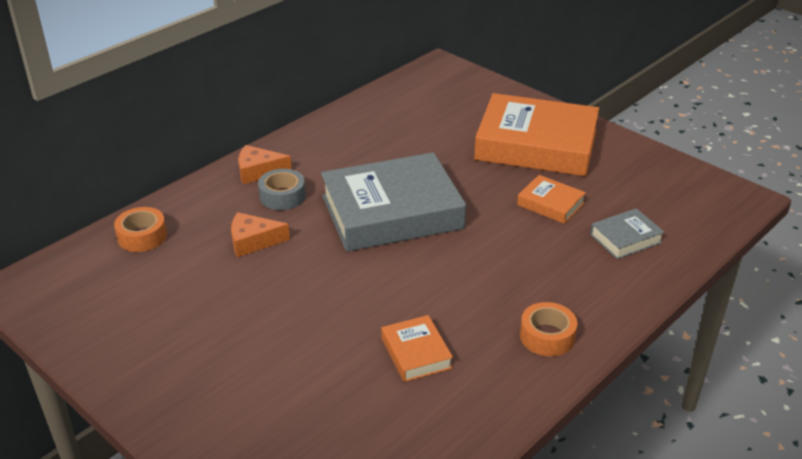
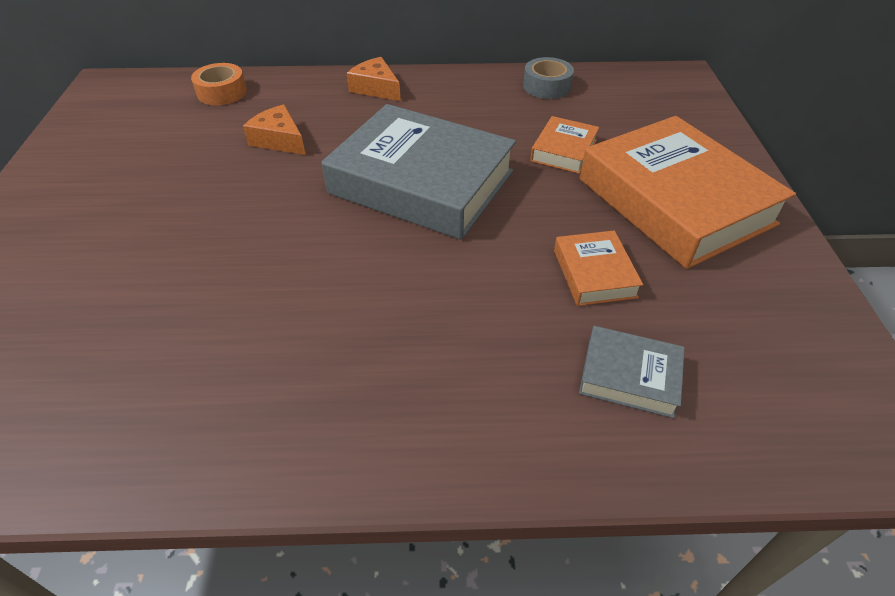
camera: 45 degrees right, 10 degrees up
(282, 196) = (359, 117): grey tape -> grey tape (546, 86)
(416, 353) = (219, 331): orange book -> orange book (563, 150)
(547, 336) = (355, 421): orange tape -> none

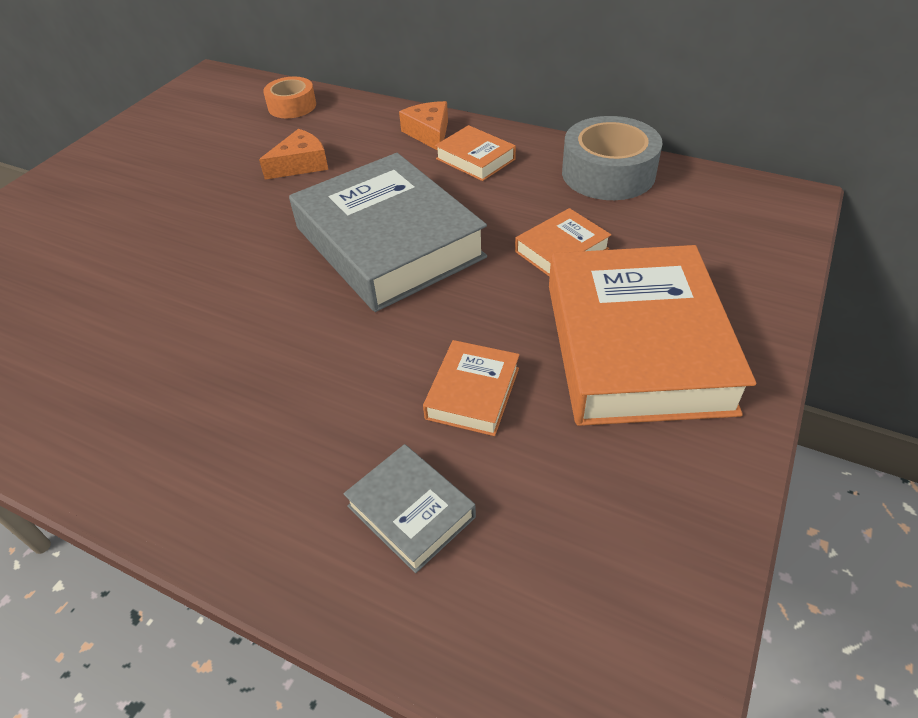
camera: 30 degrees right, 0 degrees up
(279, 140) = (301, 164): orange cheese -> orange cheese turned 75 degrees clockwise
(434, 99) = (475, 159): none -> orange book
(546, 86) = (608, 173): grey tape -> grey tape, size x1.63

